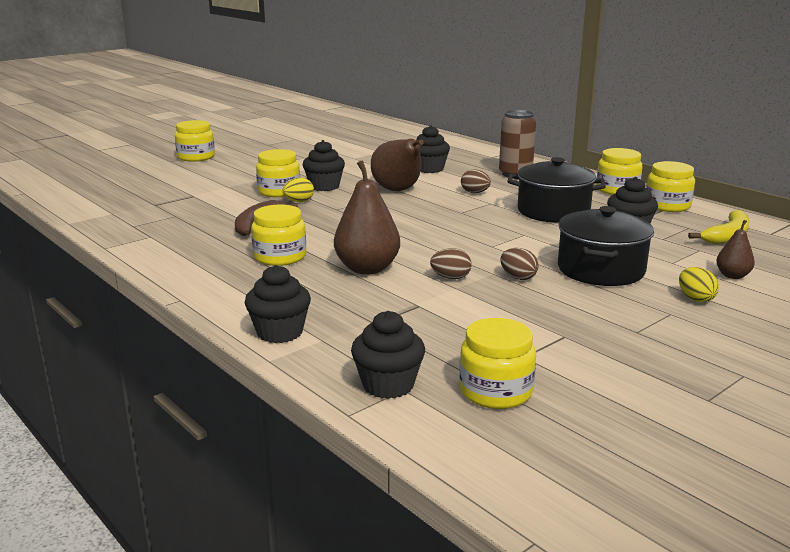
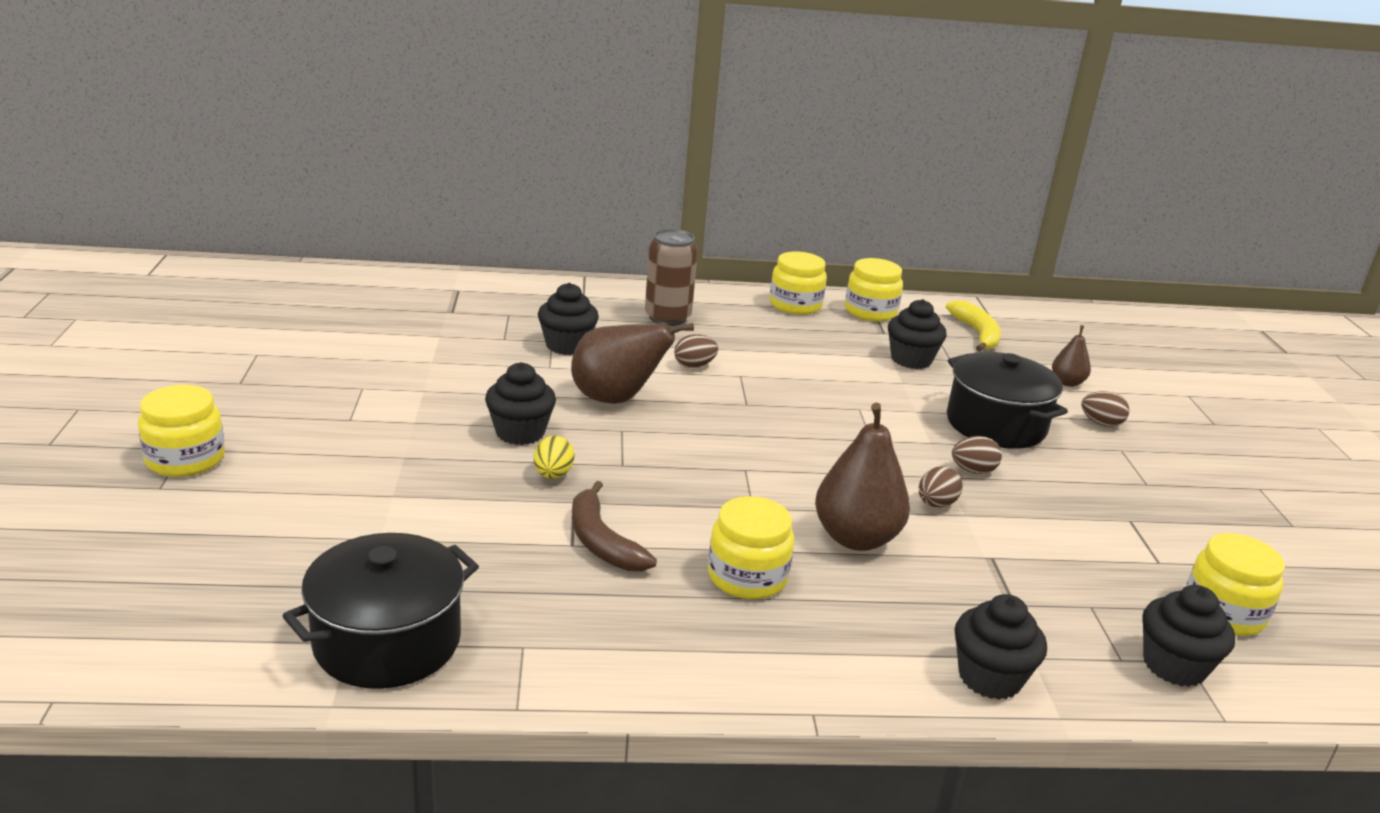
camera: 55 degrees left, 5 degrees up
(279, 191) = (486, 469): yellow jar -> none
(553, 211) = (814, 362): black pot -> black pot (387, 641)
(695, 299) = (1101, 423): yellow egg -> brown egg

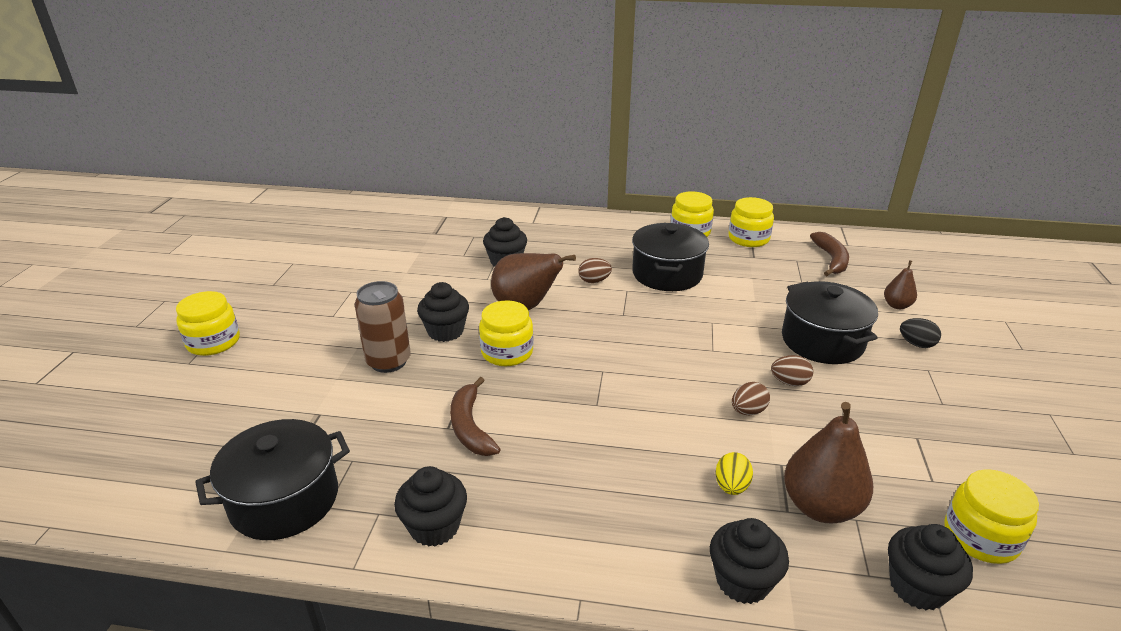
camera: 15 degrees right, 5 degrees up
(553, 475) = (456, 368): yellow egg -> yellow egg (731, 486)
(667, 318) = (588, 241): brown can -> brown can (388, 361)
(747, 577) = (570, 466): yellow jar -> yellow jar (507, 352)
(784, 355) = (667, 274): none -> black pot
(856, 538) = (670, 438): brown pear -> brown pear (820, 507)
(911, 360) = (768, 281): black cupcake -> black cupcake (434, 527)
(977, 334) = (831, 260): yellow banana -> brown banana
(1101, 423) = (916, 344): brown egg -> black egg

